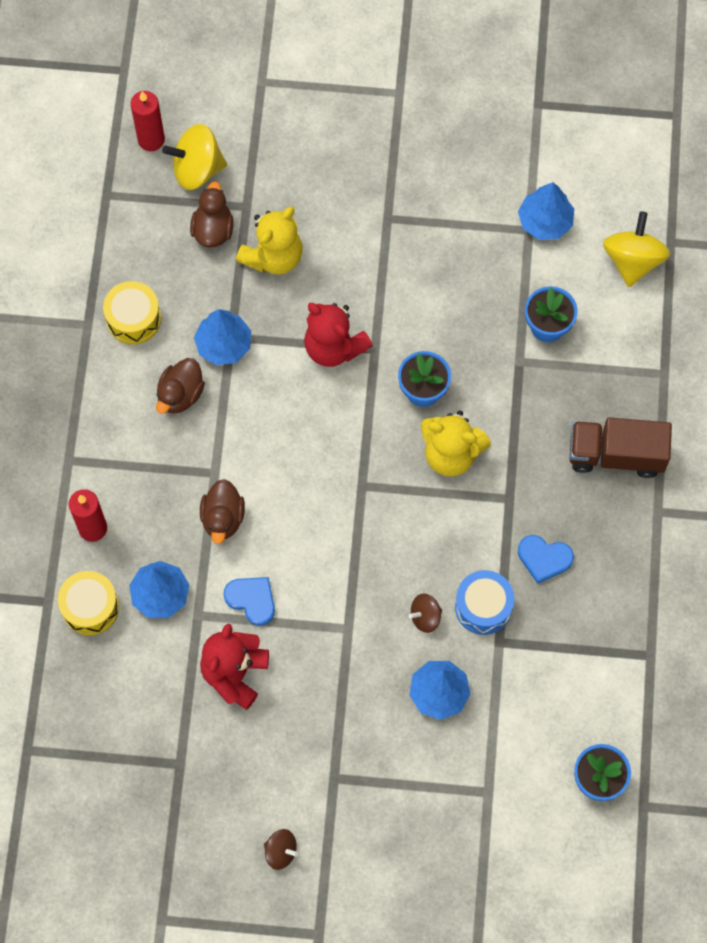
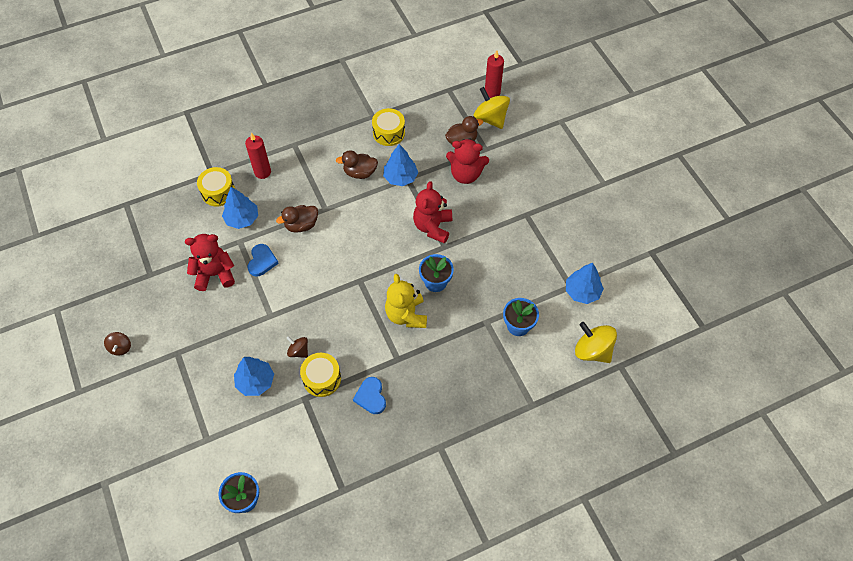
camera: 60 degrees right, 10 degrees down
(273, 256) = (465, 174): yellow teddy bear -> red teddy bear
(483, 607) = (322, 379): blue drum -> yellow drum
(616, 455) = (461, 404): brown truck -> none
(633, 260) = (592, 350): yellow spinning top -> yellow spinning top turned 120 degrees counterclockwise

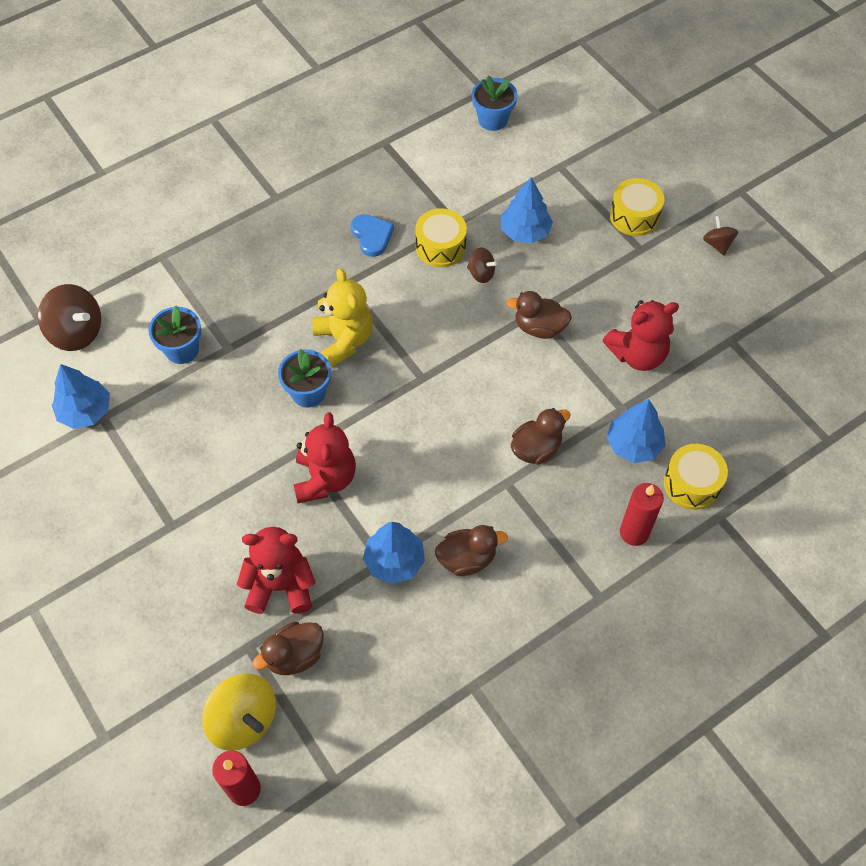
camera: 170 degrees right, 0 degrees up
(262, 261) = (576, 383): blue heart -> none
(272, 303) = (539, 327): none -> brown duck
(389, 133) = (434, 652): yellow drum -> yellow drum (634, 216)
(592, 350) = (76, 332): yellow spinning top -> brown spinning top

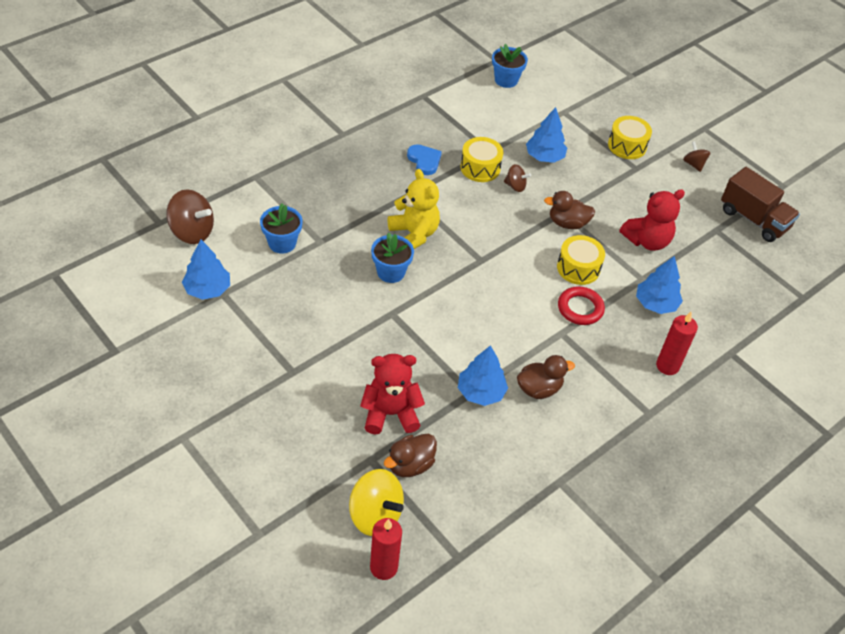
camera: 10 degrees left, 10 degrees down
(325, 479) = (414, 334): red teddy bear -> none
(536, 449) = (580, 308): brown duck -> red ring
(692, 484) = (705, 330): yellow drum -> yellow drum (578, 268)
(783, 326) = (753, 219): none -> brown truck

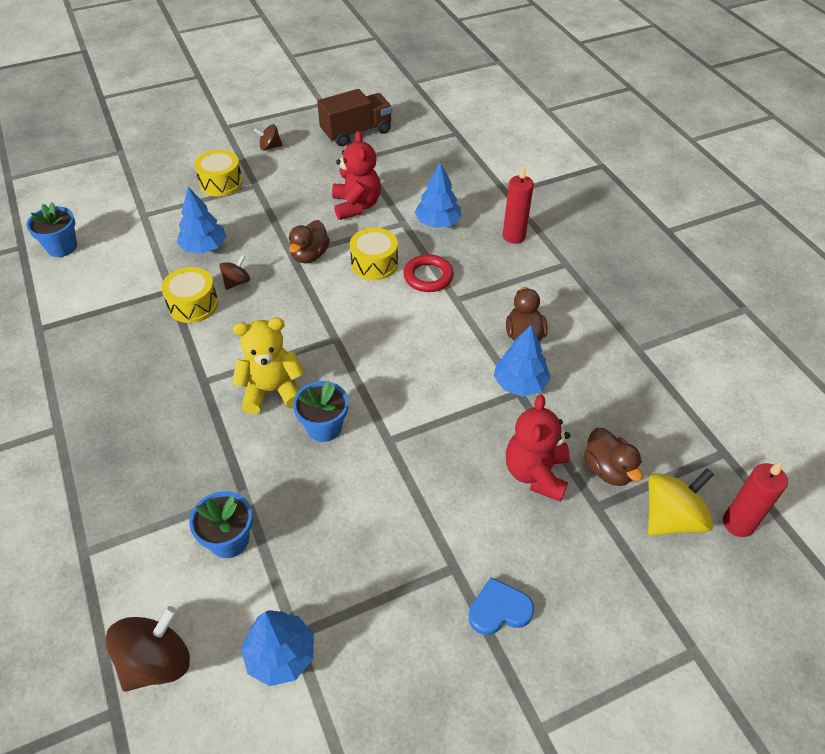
camera: 70 degrees left, 0 degrees up
(424, 161) = (154, 353): blue heart -> blue heart (499, 609)

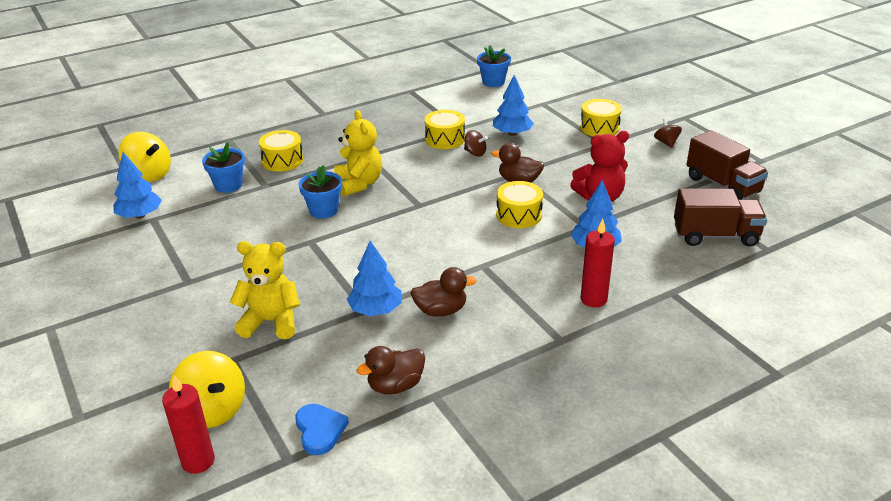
camera: 85 degrees right, 15 degrees down
(157, 662) = (149, 174): brown spinning top -> yellow spinning top
(181, 475) = (282, 161): none -> yellow drum
(428, 276) = (510, 247): red ring -> none
(433, 153) = (715, 236): none -> brown truck
(499, 609) = (147, 305): blue heart -> blue heart (320, 430)
(535, 473) = (271, 322): red teddy bear -> yellow teddy bear
(608, 469) = (272, 368): brown duck -> brown duck (395, 385)

